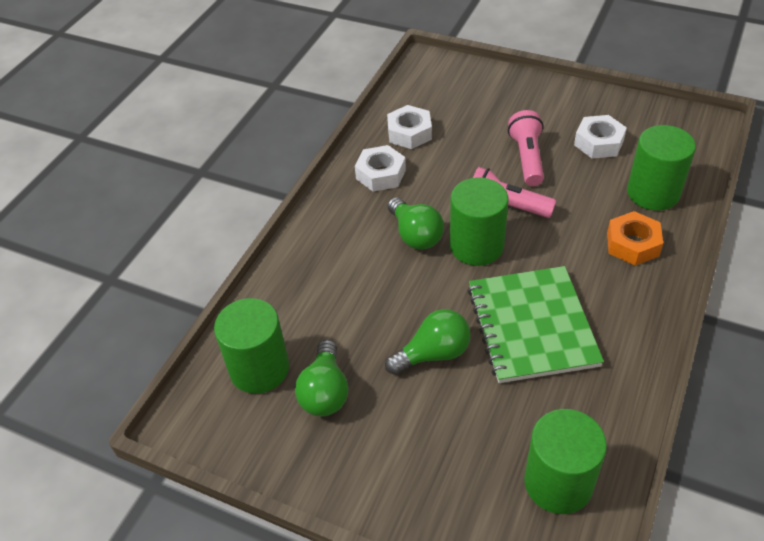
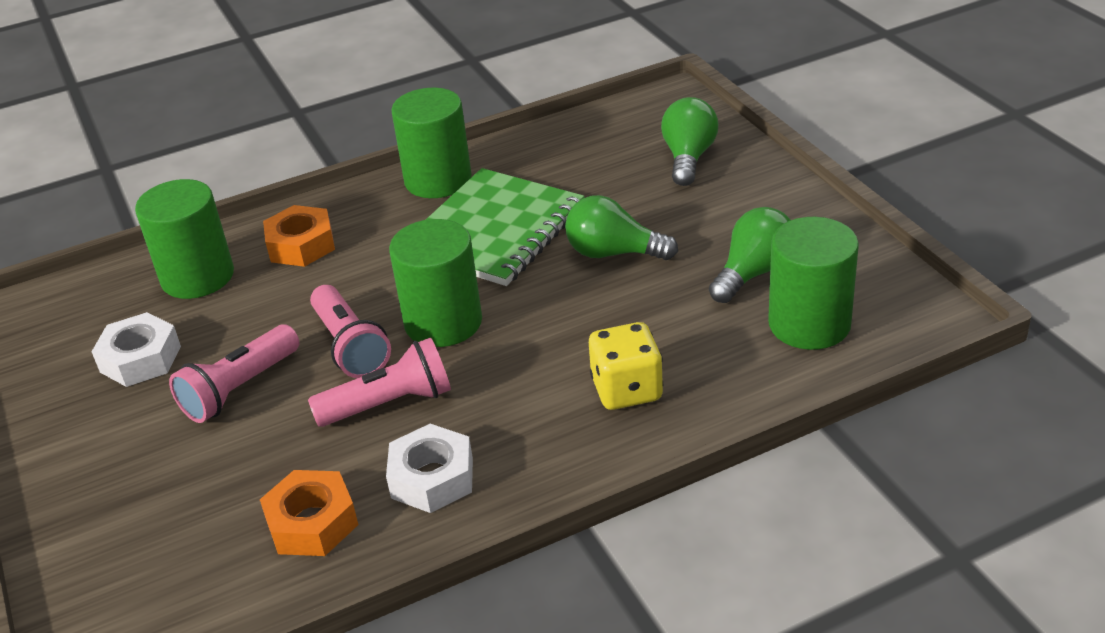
camera: 140 degrees left, 10 degrees down
(332, 265) = (627, 390): none -> yellow dice
(409, 133) = (312, 523): white nut -> orange nut
(415, 235) = (491, 370): green light bulb -> green light bulb (688, 158)
(444, 191) = (390, 404): none -> pink flashlight
(558, 482) = (618, 137): green cylinder -> green cylinder (438, 180)

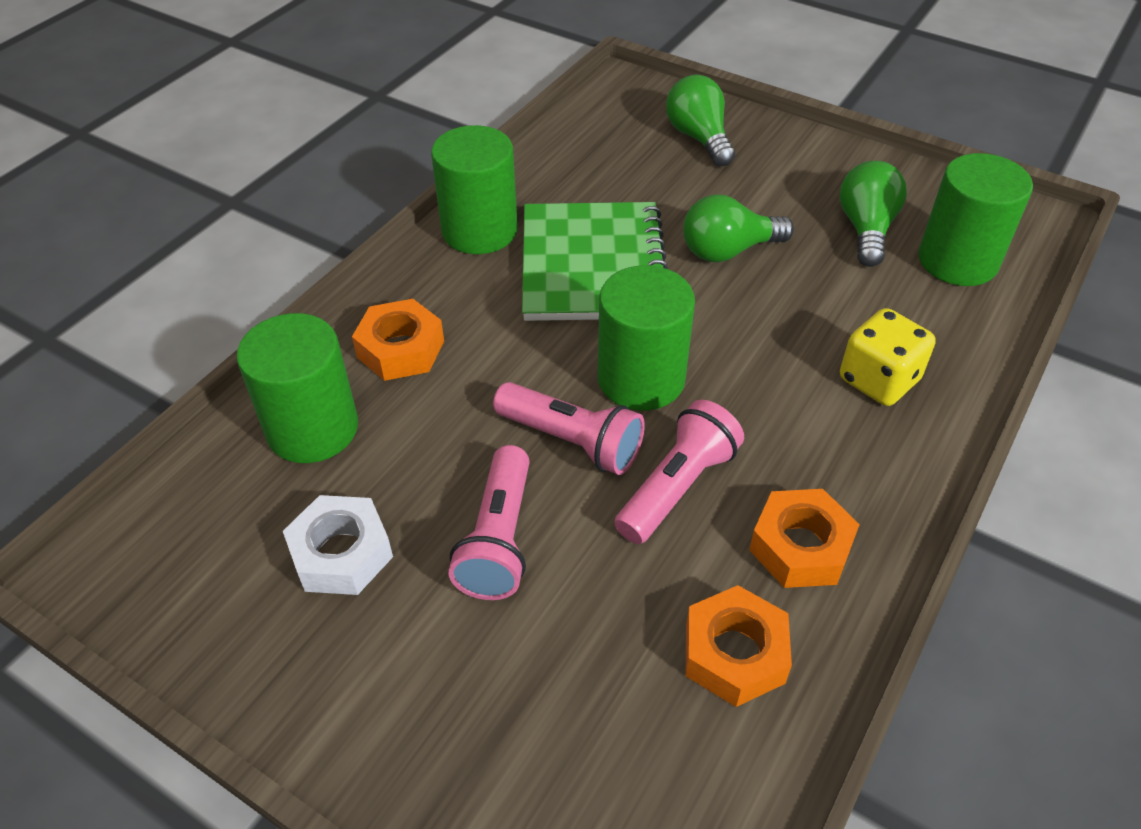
camera: 35 degrees left, 10 degrees up
(432, 478) = (800, 547): white nut -> orange nut

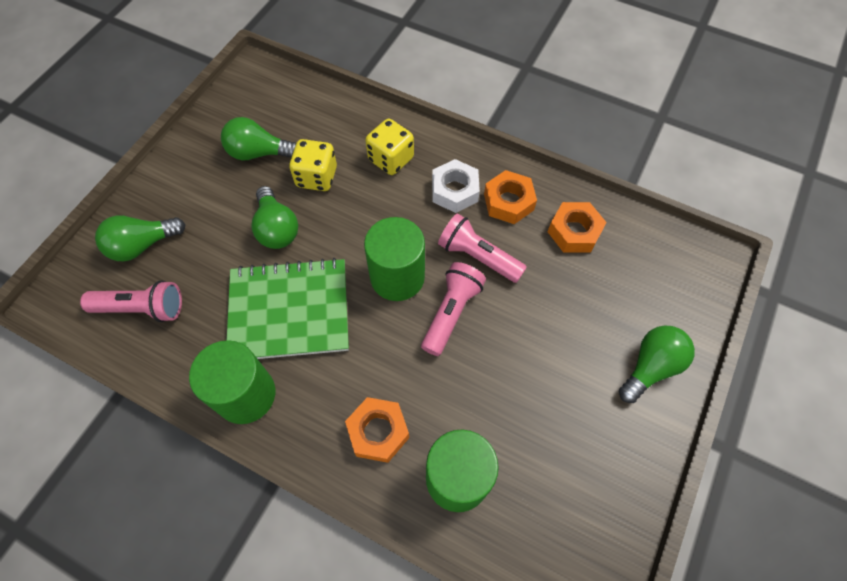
camera: 95 degrees left, 15 degrees up
(341, 553) = (552, 434): white nut -> white nut (454, 191)
(424, 737) = (650, 367): none -> green light bulb
(498, 539) = (527, 346): pink flashlight -> pink flashlight (142, 308)
(827, 290) = (316, 177): none -> yellow dice
(957, 261) = (290, 112): green cylinder -> none

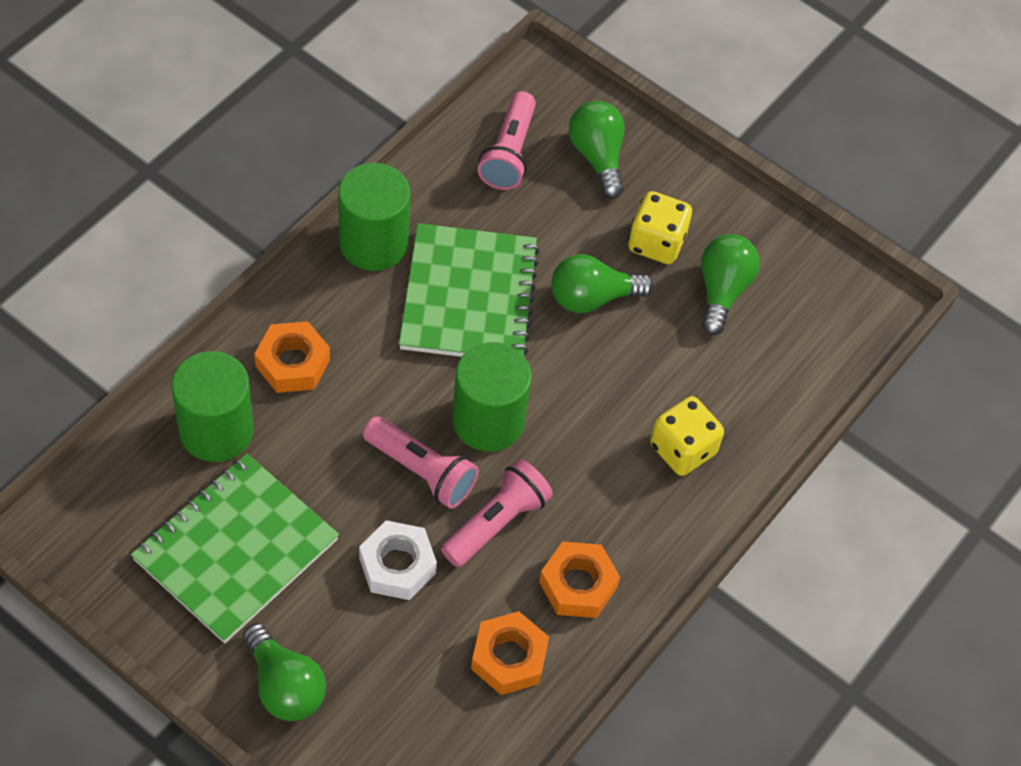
camera: 95 degrees right, 5 degrees down
(316, 177) = (667, 353): yellow dice -> yellow dice (656, 242)
(454, 191) = (611, 519): white nut -> white nut (397, 565)
(558, 432) = (235, 549): none -> green notebook

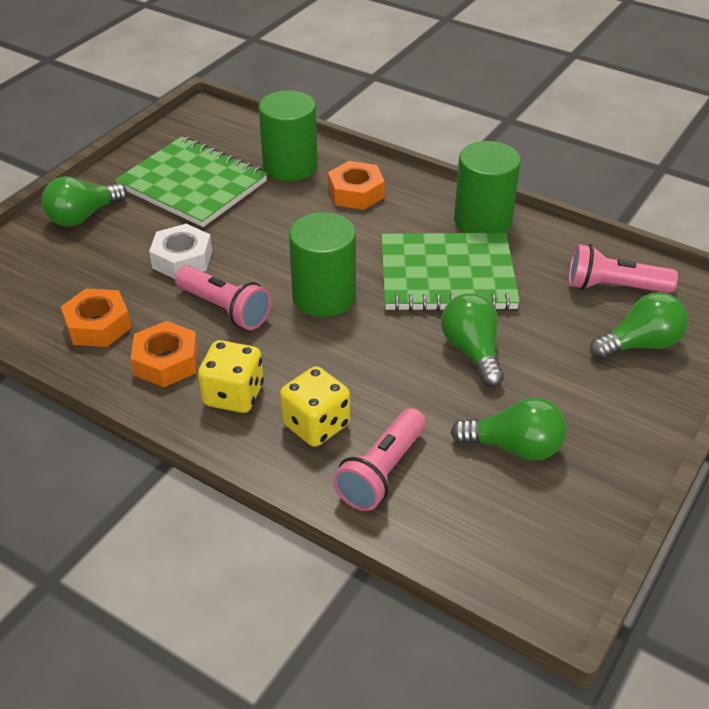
camera: 90 degrees right, 15 degrees down
(422, 471) = (269, 264): pink flashlight -> pink flashlight (381, 472)
(656, 242) = (555, 393): yellow dice -> yellow dice (233, 395)

